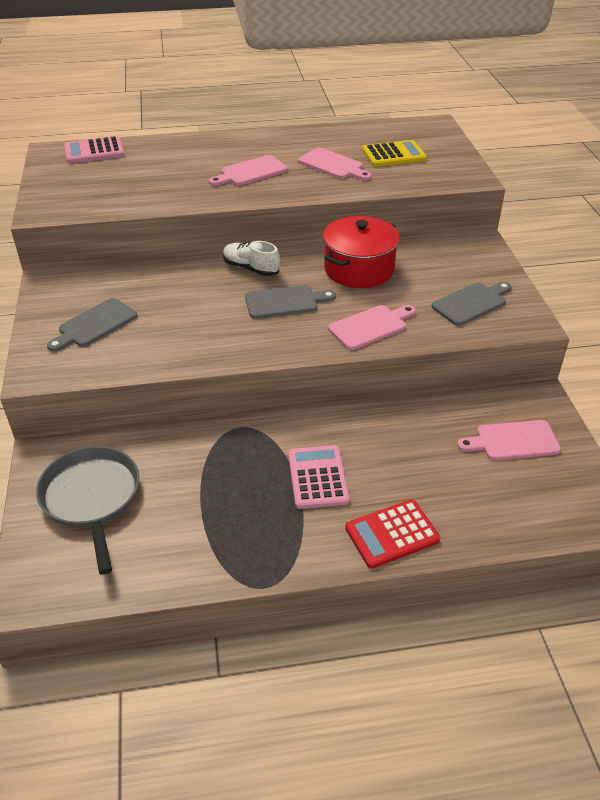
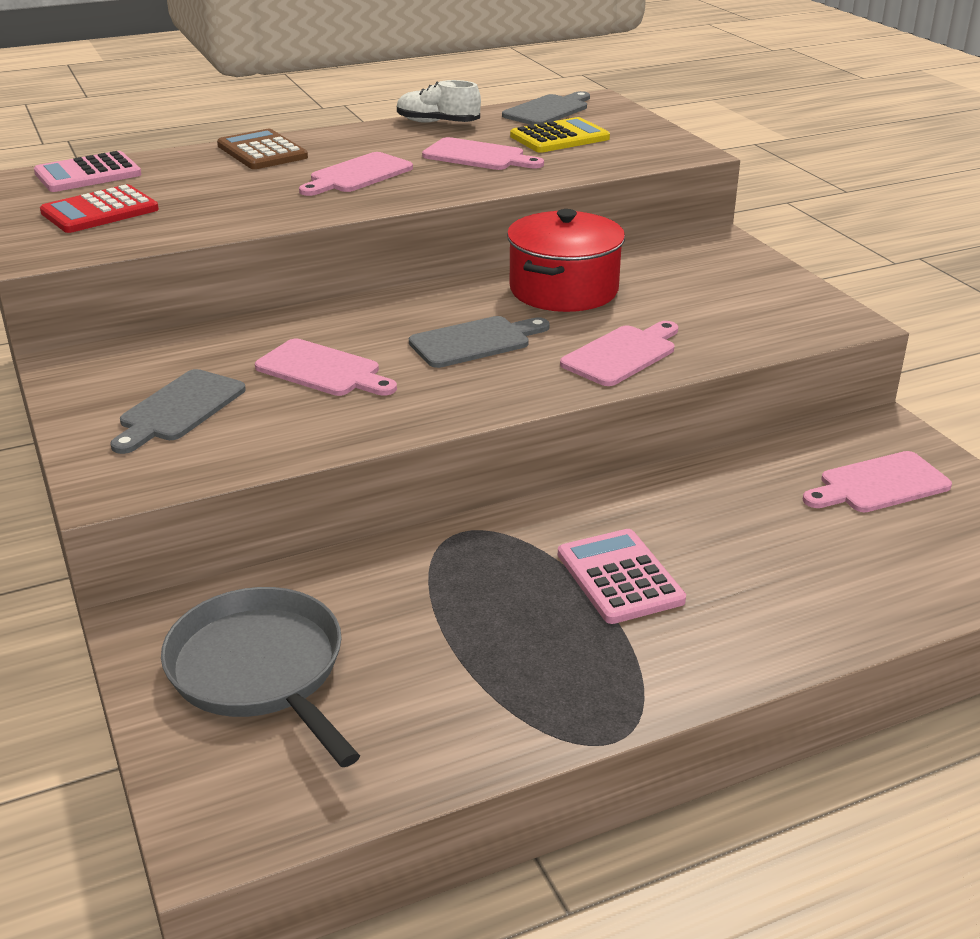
camera: 15 degrees left, 10 degrees down
(186, 309) = (322, 370): none -> pink cutting board
(202, 145) = (262, 151): none -> brown calculator
(251, 268) = (398, 308): white shoe -> white shoe (437, 123)
(392, 534) = (773, 631): red calculator -> red calculator (100, 211)
(471, 303) = (750, 309): grey cutting board -> grey cutting board (548, 110)

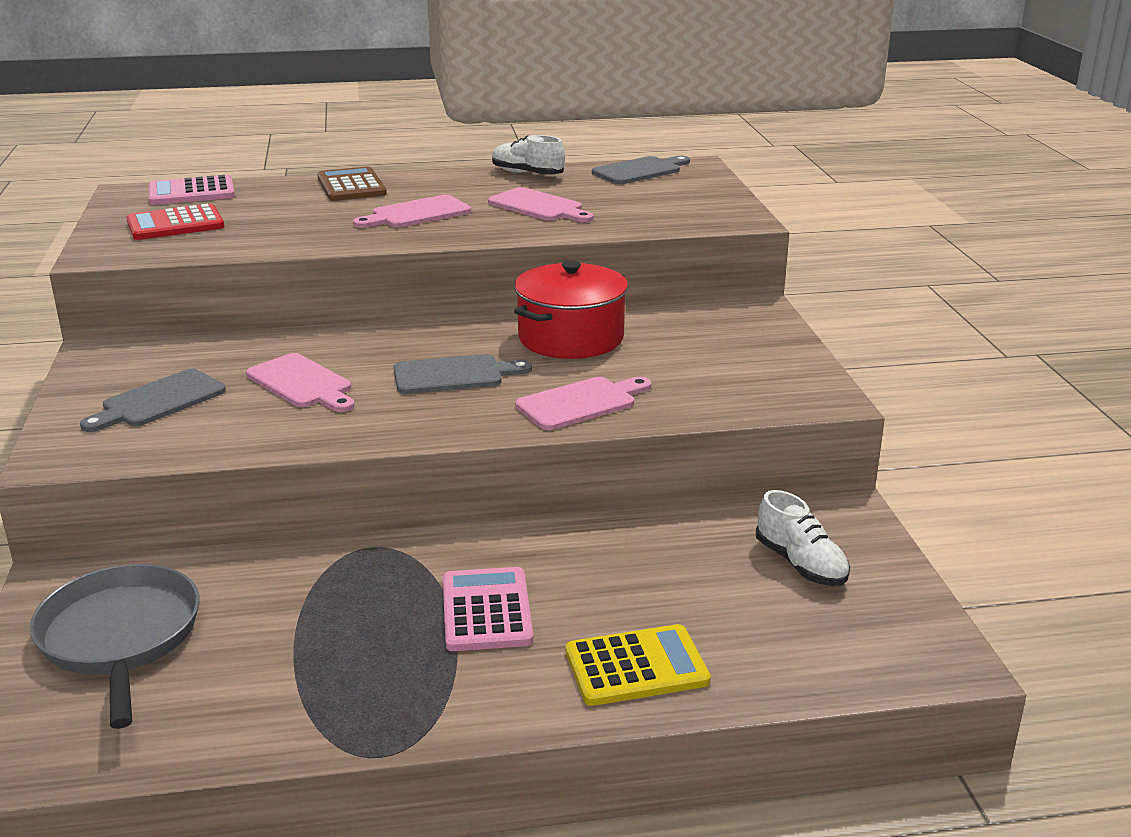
camera: 15 degrees right, 5 degrees down
(559, 137) = (629, 196): yellow calculator -> yellow calculator (636, 667)
(879, 484) = (800, 564): pink cutting board -> white shoe

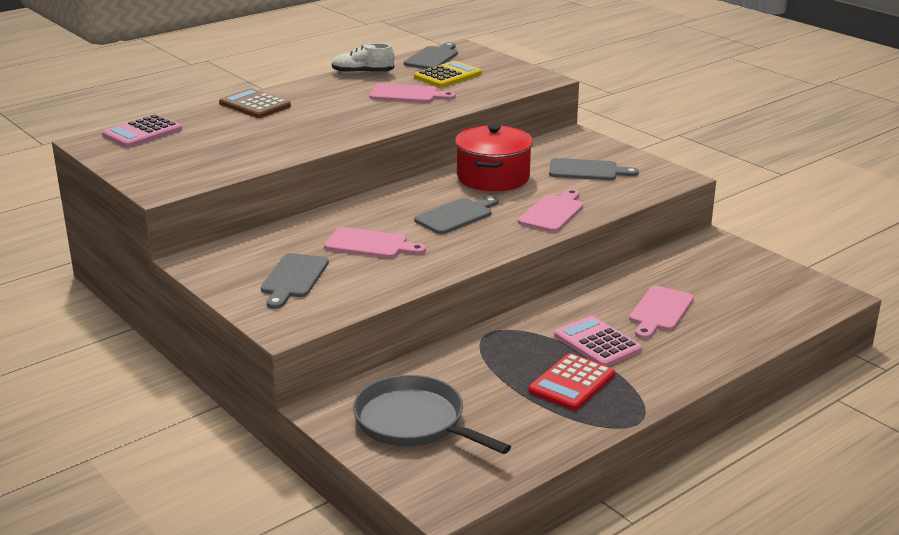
camera: 30 degrees left, 0 degrees up
(175, 224) = (175, 157): red calculator -> red calculator (571, 383)
(416, 213) = (335, 115): pink cutting board -> pink cutting board (660, 311)
(636, 667) = (705, 344): yellow calculator -> yellow calculator (448, 76)
(708, 359) = (587, 170): none -> grey cutting board
(800, 564) = (722, 272): white shoe -> none

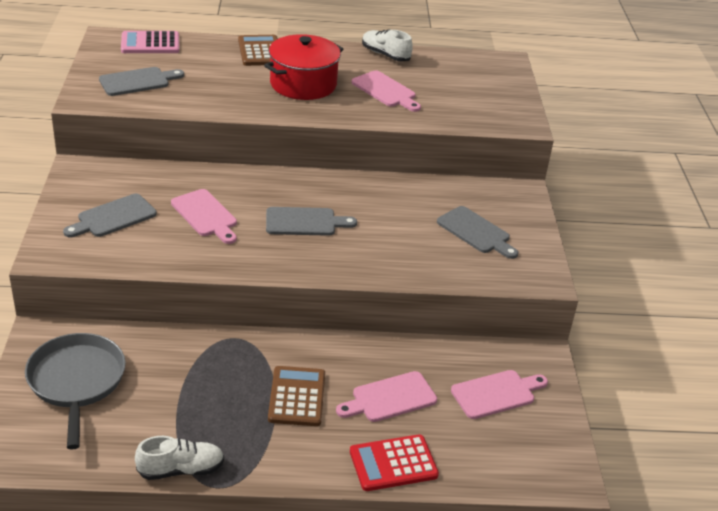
camera: 35 degrees right, 10 degrees up
(432, 58) = (466, 62): grey cutting board -> grey cutting board (138, 81)
(448, 76) = (448, 86): yellow calculator -> none
(493, 177) = (388, 200): red pot -> red pot (303, 84)
(553, 212) = (382, 259): pink cutting board -> pink cutting board (496, 394)
(571, 383) = (225, 420): red calculator -> red calculator (393, 463)
(593, 428) = (181, 469): none -> white shoe
(597, 343) = (297, 397): pink calculator -> brown calculator

